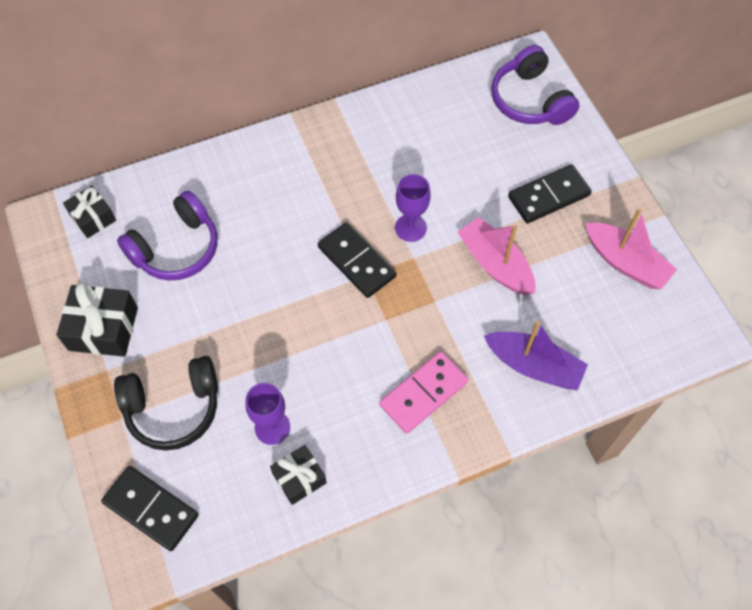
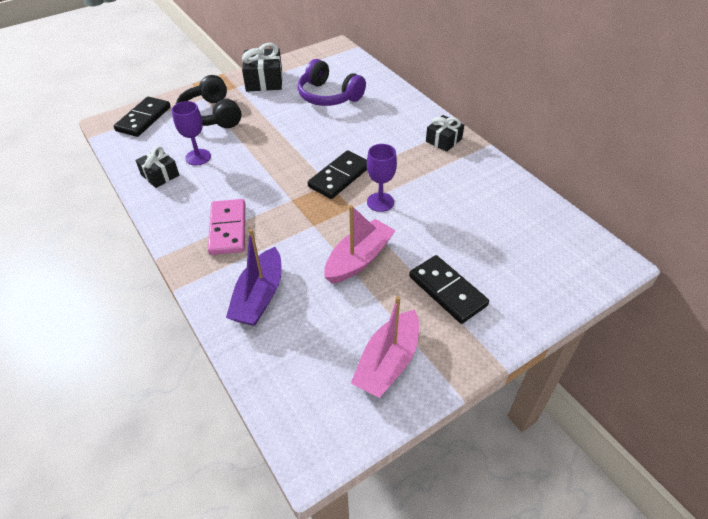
camera: 80 degrees right, 15 degrees down
(93, 217) = (342, 62): black gift -> black gift (443, 140)
(423, 393) = (228, 229): pink domino -> pink domino turned 45 degrees clockwise
(530, 100) = (558, 265): purple headphones -> none

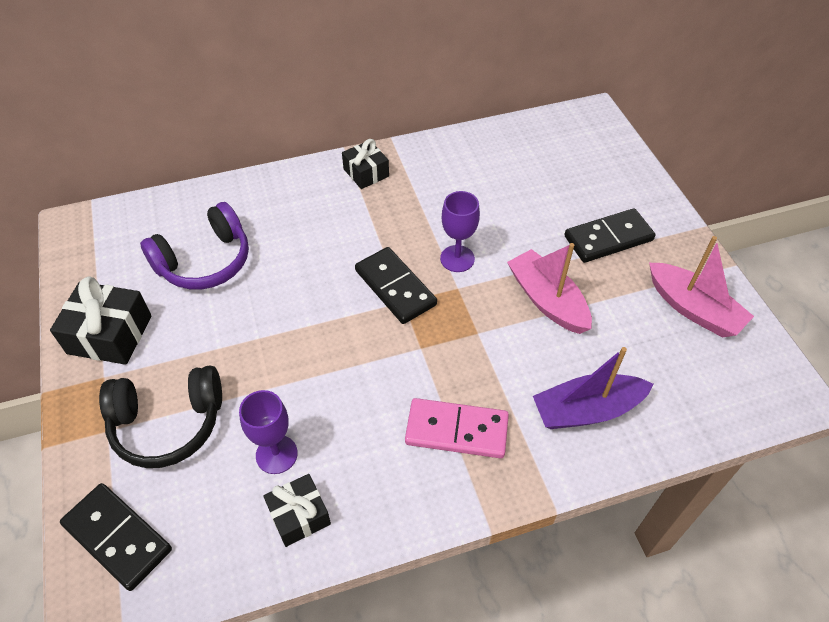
camera: 75 degrees left, 5 degrees up
(259, 296) = (586, 410): purple boat -> purple boat turned 135 degrees clockwise

